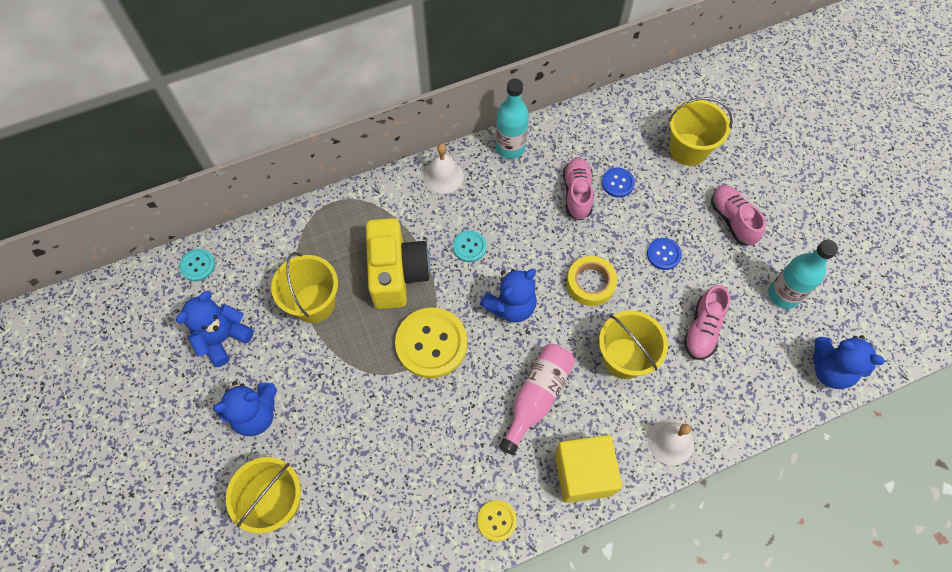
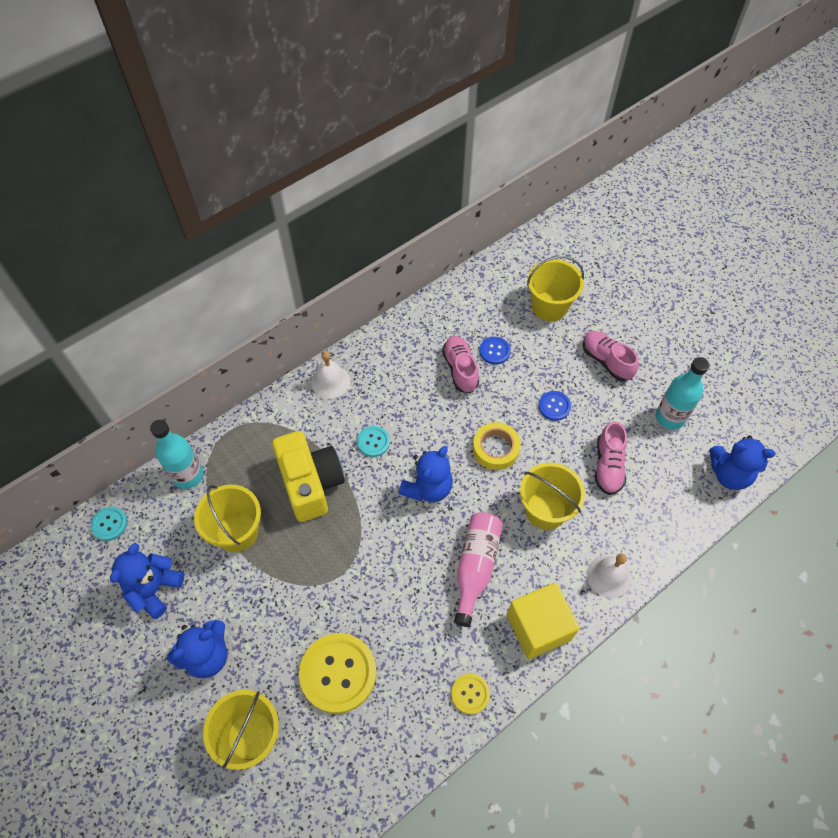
camera: 15 degrees left, 5 degrees down
(431, 343) = (362, 542): yellow button -> yellow button (338, 673)
(510, 147) = (386, 341): turquoise bottle -> turquoise bottle (188, 475)

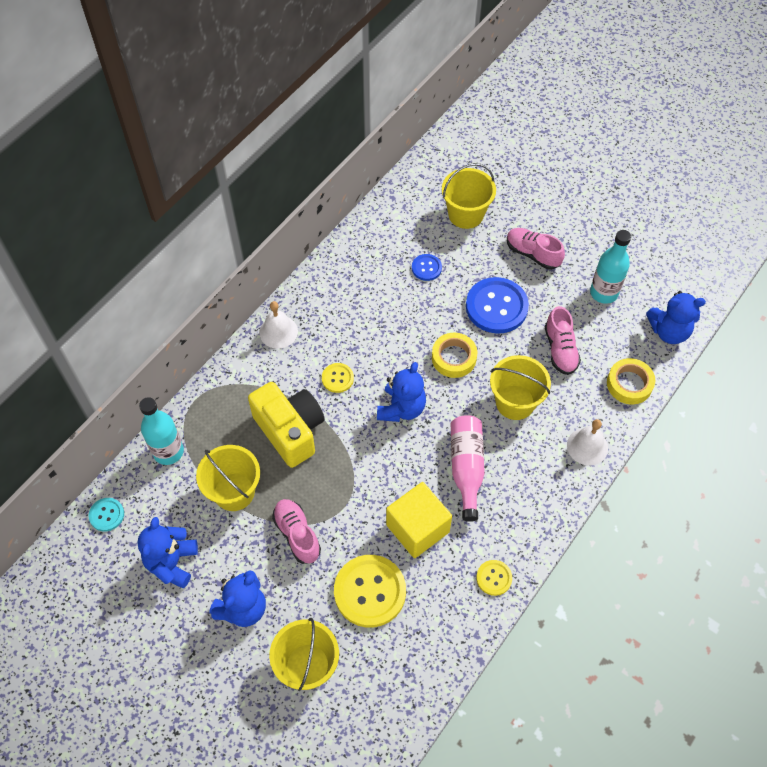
camera: 15 degrees left, 0 degrees up
(373, 442) = (337, 378): turquoise button -> yellow button
(460, 369) = (399, 292): pink shoe -> pink shoe (297, 534)
(538, 627) = (537, 506): yellow cube -> yellow cube (417, 528)
(554, 406) = (496, 307): blue button -> blue button, size x2.01
(672, 520) = (629, 384): none -> yellow tape

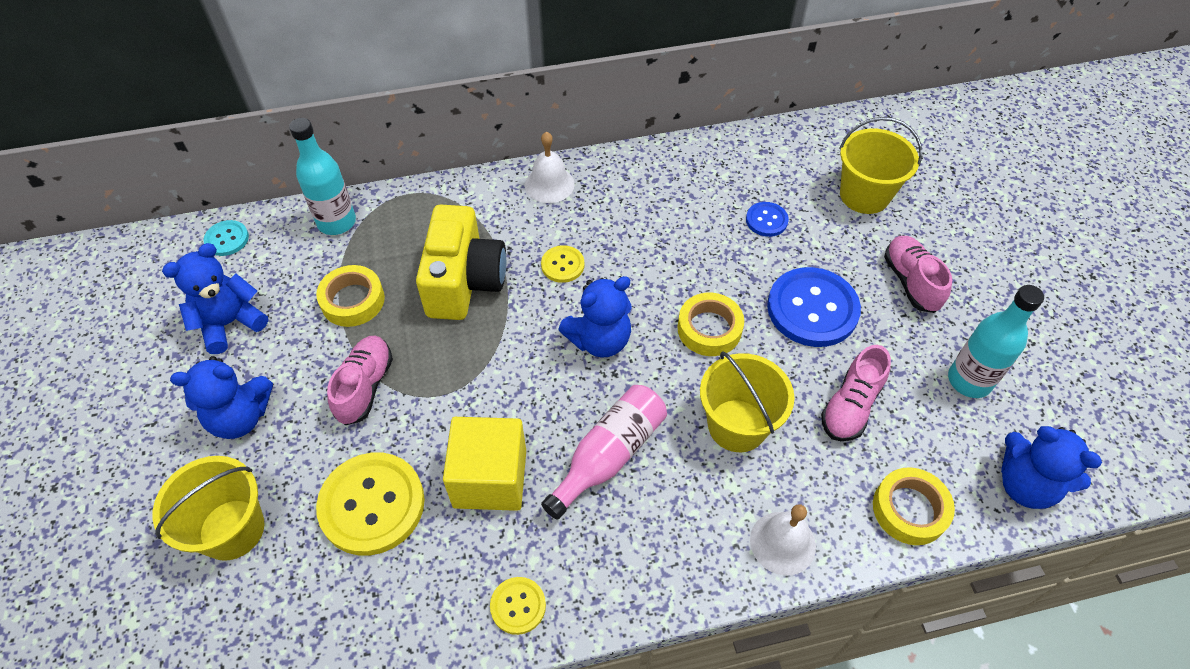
camera: 40 degrees right, 5 degrees down
(234, 492) = (353, 300): yellow bucket -> yellow tape

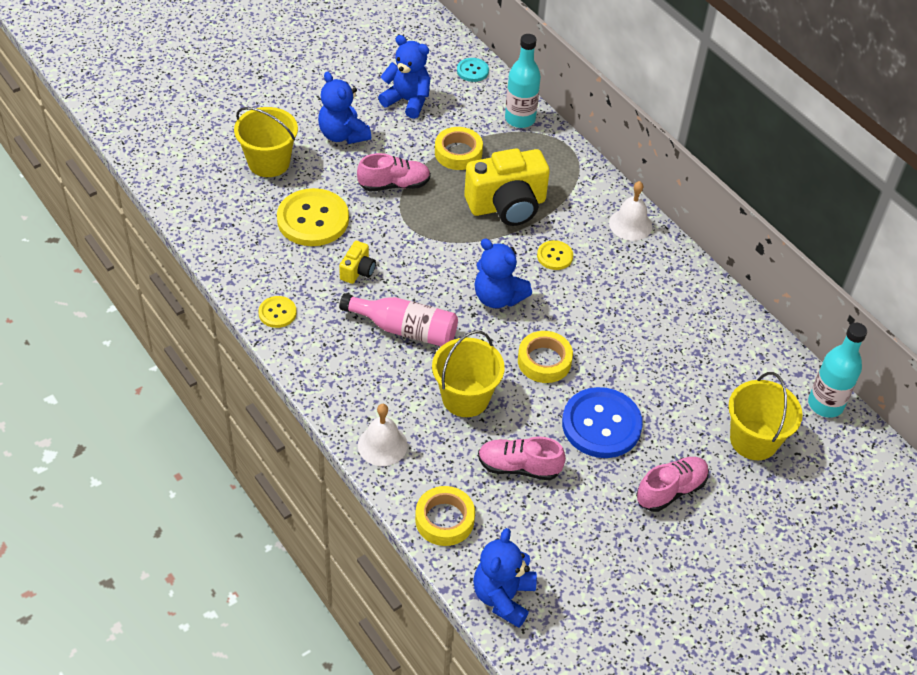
camera: 65 degrees right, 5 degrees down
(490, 478) = (358, 271): yellow cube -> yellow camera
(766, 220) = (679, 374): blue button -> none
(969, 380) = (586, 546): turquoise bottle -> turquoise bottle (825, 404)

